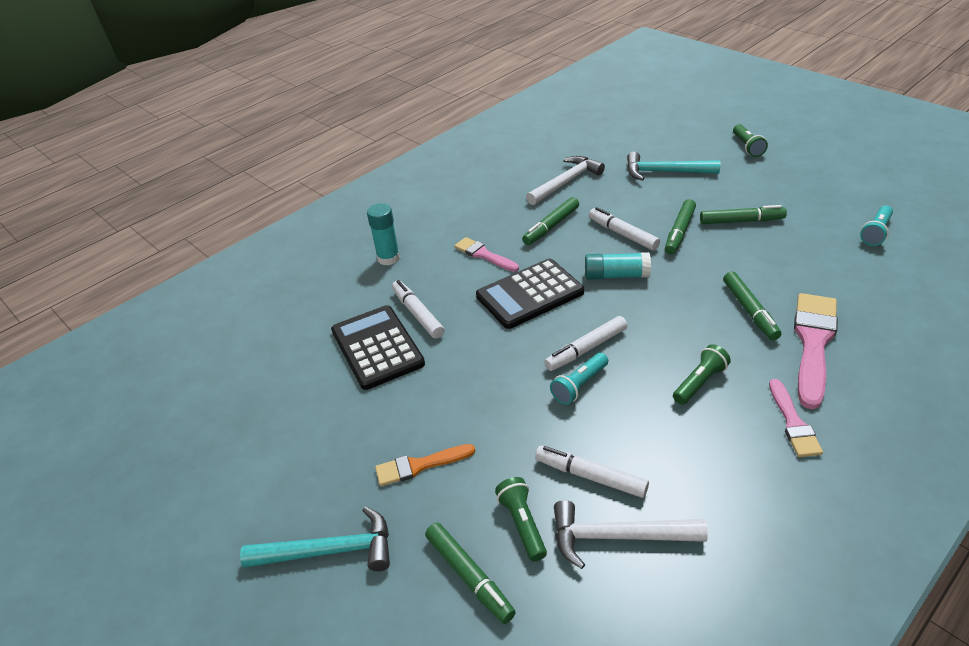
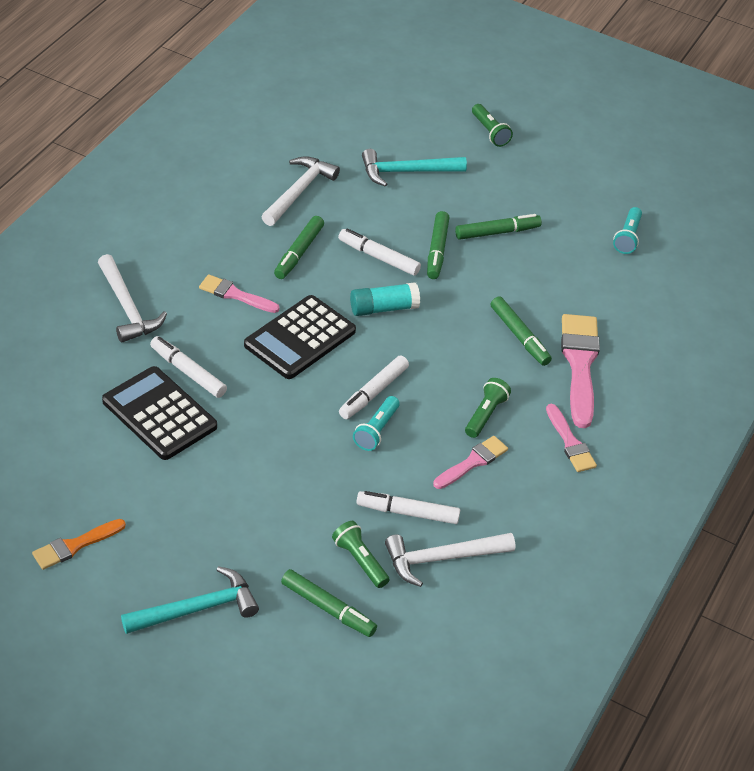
camera: 25 degrees left, 5 degrees up
(388, 258) = (127, 307): turquoise glue stick -> white hammer
(419, 465) = (250, 525): orange brush -> orange brush (75, 545)
(676, 430) = (472, 462): none -> pink brush

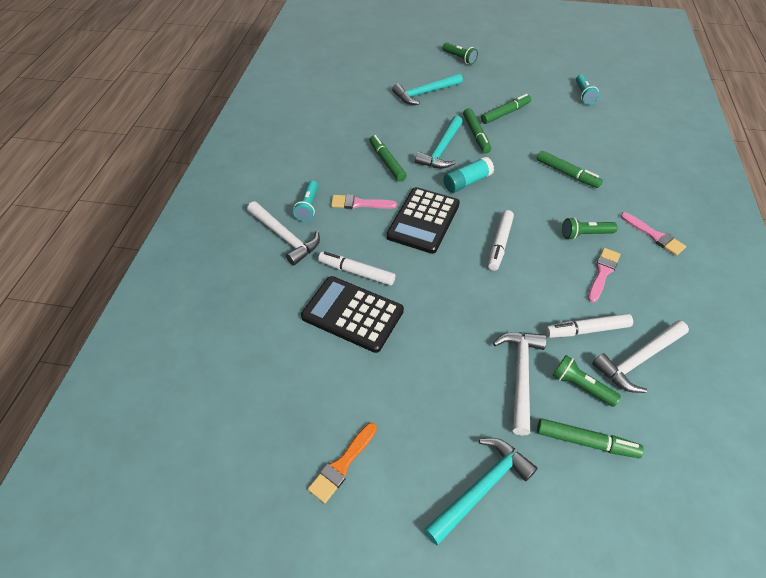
camera: 15 degrees left, 5 degrees up
(299, 191) = (363, 123): white hammer -> white hammer (520, 375)
(299, 253) = (387, 162): green marker -> green marker turned 150 degrees clockwise
(376, 430) = (520, 272): turquoise flashlight -> turquoise flashlight (308, 206)
(378, 257) = (442, 150): white marker -> turquoise hammer
(485, 414) = (585, 234): green flashlight -> green flashlight turned 105 degrees counterclockwise
(580, 364) = (618, 180): pink brush -> none

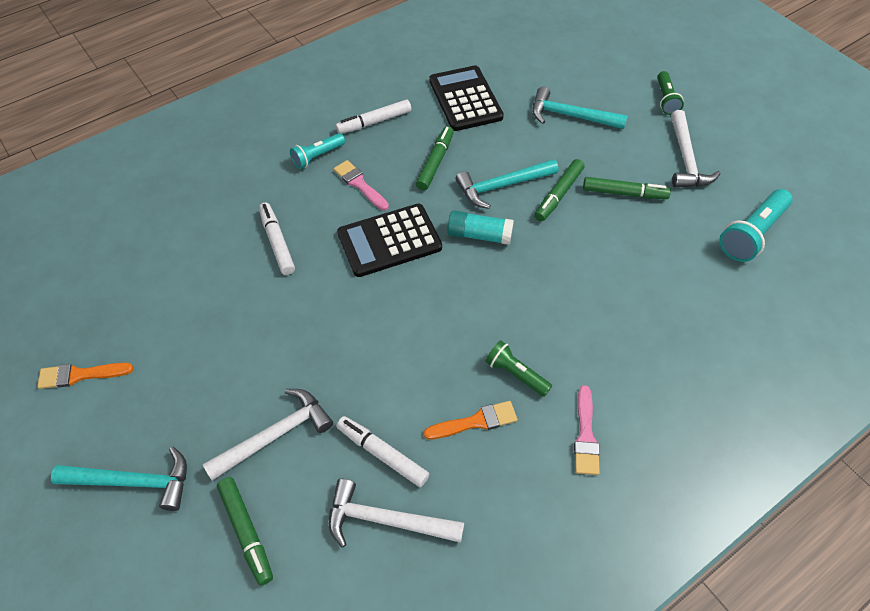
camera: 45 degrees right, 5 degrees up
(285, 237) = (267, 170): white hammer -> white hammer (686, 159)
(352, 314) = (229, 273): black calculator -> black calculator (465, 99)
(499, 244) = (423, 315): white marker -> white marker (374, 122)
(567, 173) = (592, 302): green marker -> none
(580, 386) = (307, 490): green flashlight -> none
(584, 95) = (752, 234): turquoise flashlight -> turquoise flashlight, size x1.61
(602, 273) = (475, 421): pink brush -> orange brush

